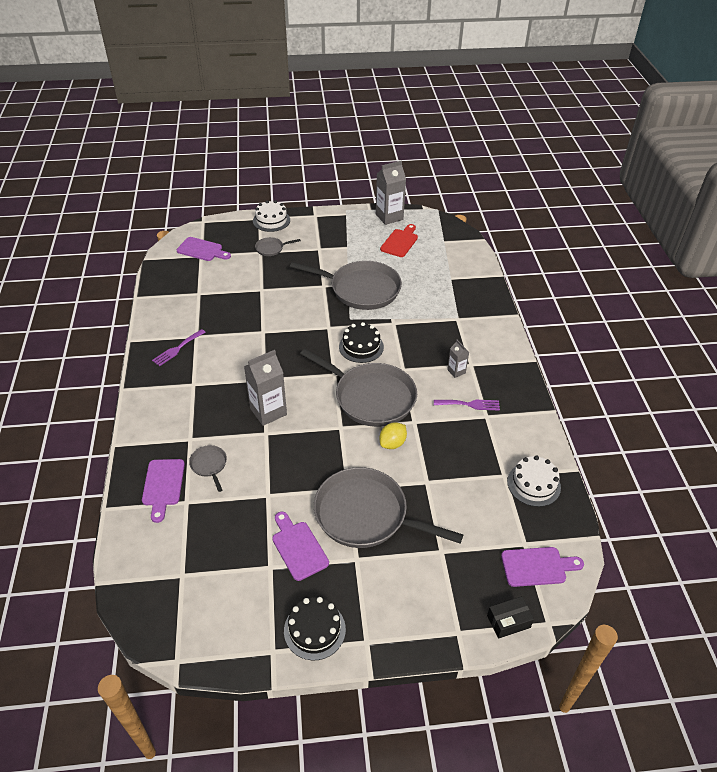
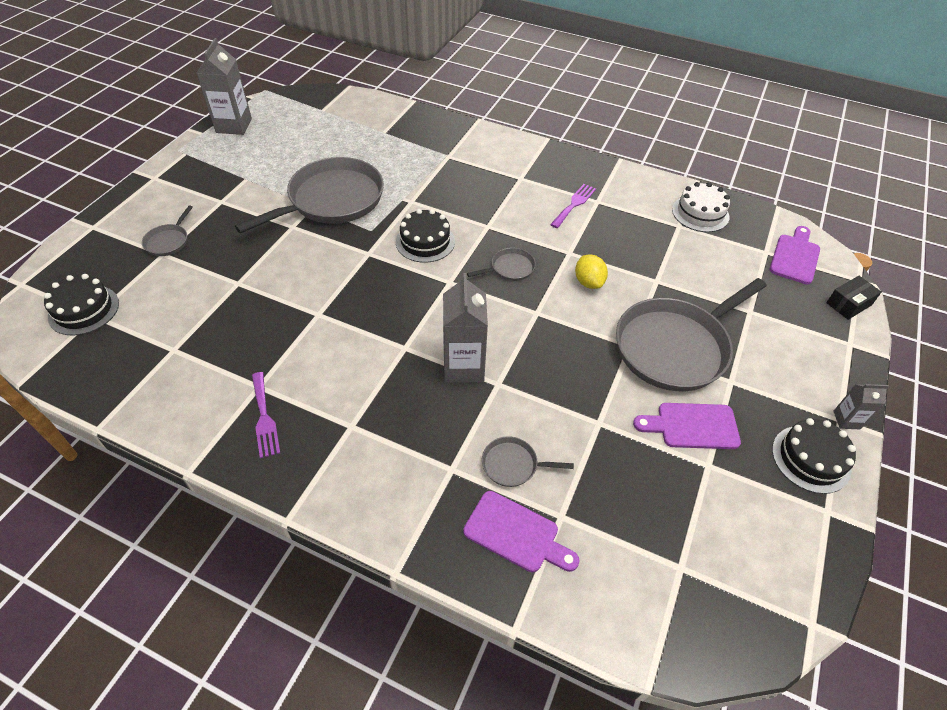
camera: 60 degrees left, 5 degrees up
(202, 250) = (84, 310): purple cutting board -> black cake
(271, 220) = (112, 218): white cake -> none
(371, 397) = (510, 268): grey pan -> grey pan, size x0.43
(400, 242) = (286, 137): red cutting board -> none
(456, 371) = (522, 192): grey carton -> grey carton (846, 420)
(508, 621) = (848, 304): black box -> black box turned 45 degrees clockwise

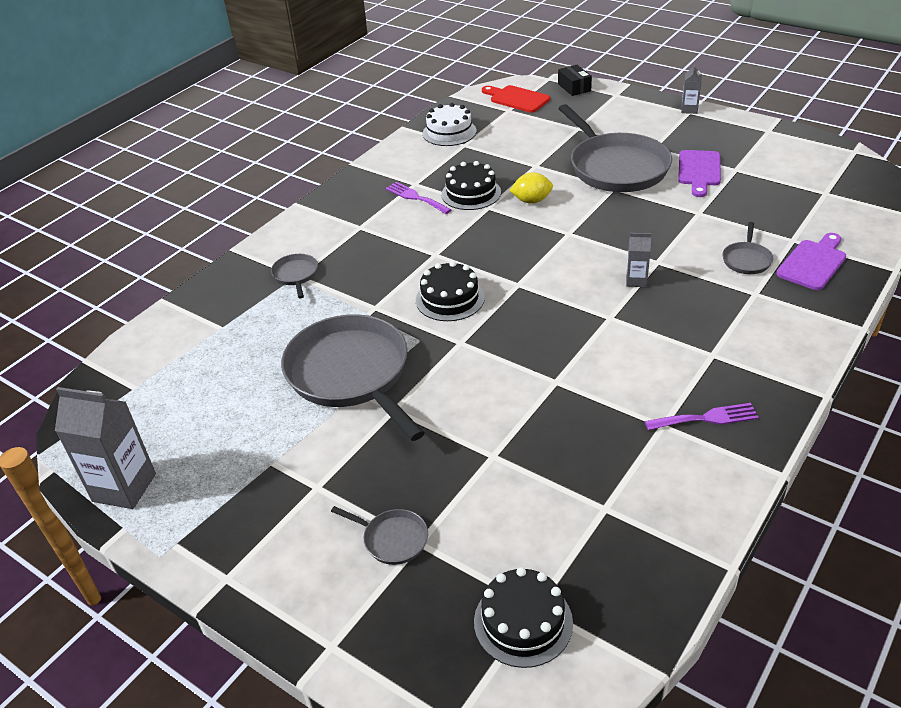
camera: 75 degrees left, 10 degrees down
(463, 366) = (636, 281): grey carton -> grey carton, size x0.52
(510, 268) = (504, 244): grey pan -> grey pan (296, 275)
(795, 257) = (517, 99): purple cutting board -> red cutting board
(811, 459) = (725, 129): black cake -> black cake (471, 193)

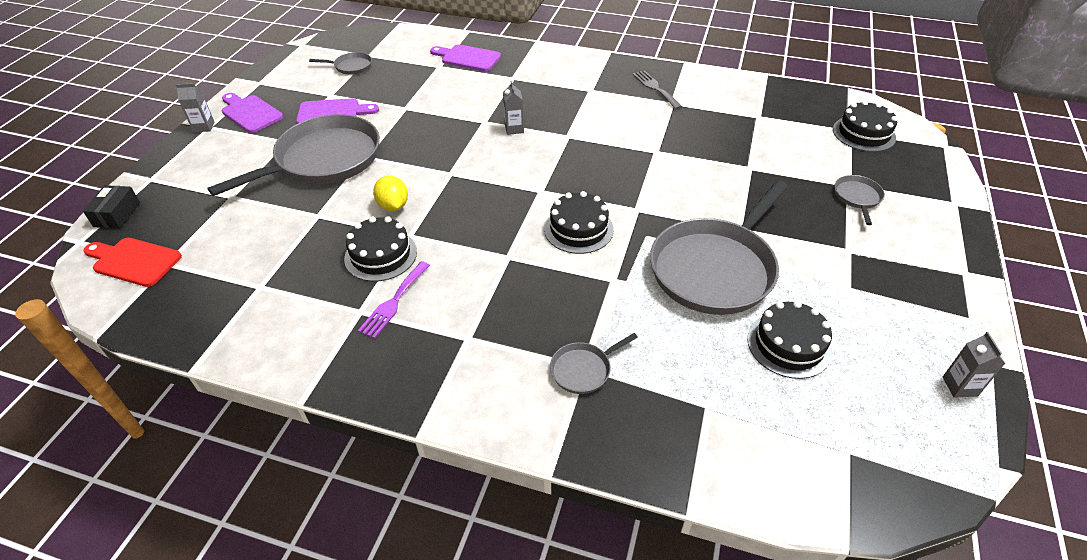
camera: 110 degrees left, 5 degrees up
(124, 487) = (959, 386): grey carton -> grey carton, size x0.52
(240, 392) = (789, 345): none -> black cake
(449, 132) = (220, 310): white cake -> none
(517, 99) = (134, 261): red cutting board -> red cutting board turned 90 degrees clockwise
(574, 87) = (117, 214): black box -> black box turned 45 degrees counterclockwise
(706, 418) = (655, 88): purple fork -> grey fork
(708, 129) = (250, 113): none -> purple cutting board
(746, 260) = (471, 83): grey pan -> grey pan (351, 66)

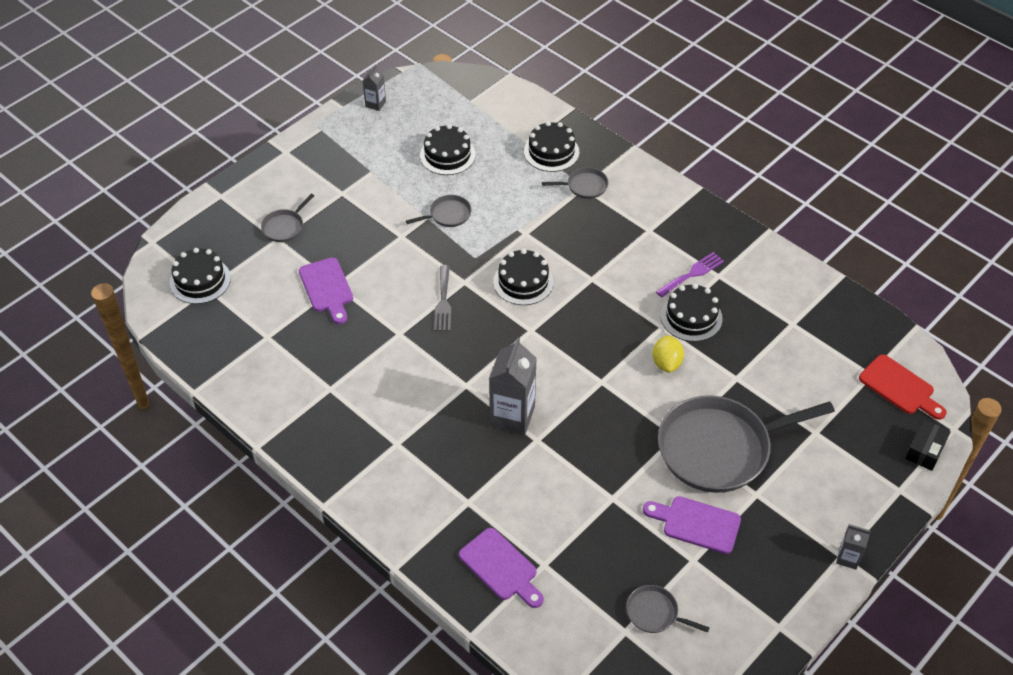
camera: 155 degrees left, 5 degrees up
(250, 113) = (793, 563): purple cutting board -> purple cutting board (327, 288)
(514, 129) = (512, 416): grey carton -> grey carton, size x1.94
(655, 88) = (327, 417): grey fork -> grey fork (443, 302)
(663, 407) = (551, 152): none -> black cake
(715, 269) = (448, 214): grey pan -> grey pan, size x0.43

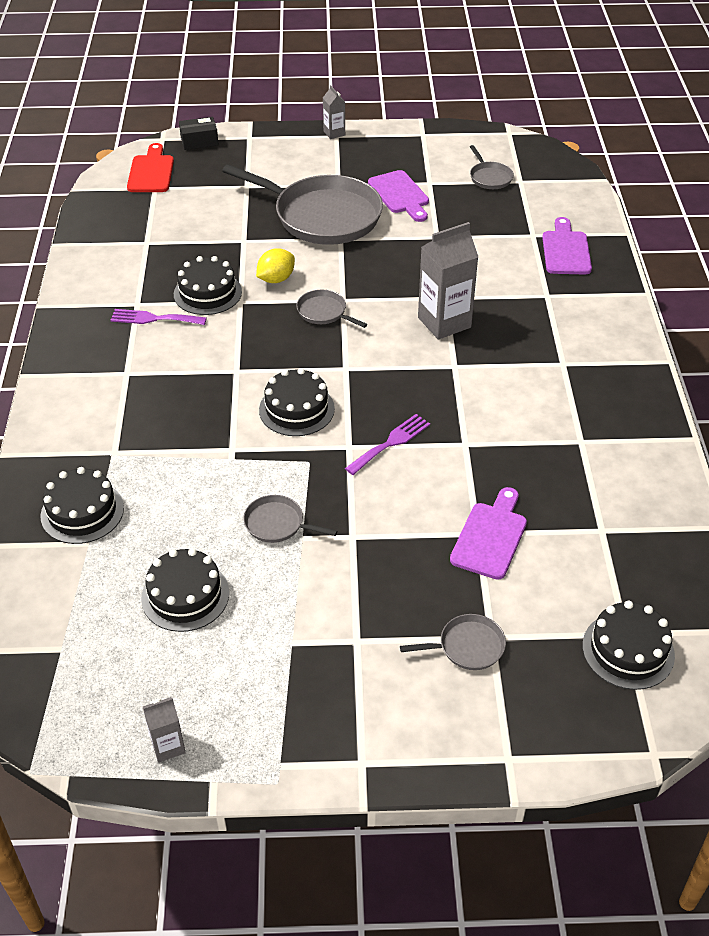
camera: 135 degrees left, 5 degrees down
(443, 302) = (391, 443): grey fork -> purple fork
(584, 186) = (111, 452): grey pan -> grey pan (324, 312)

